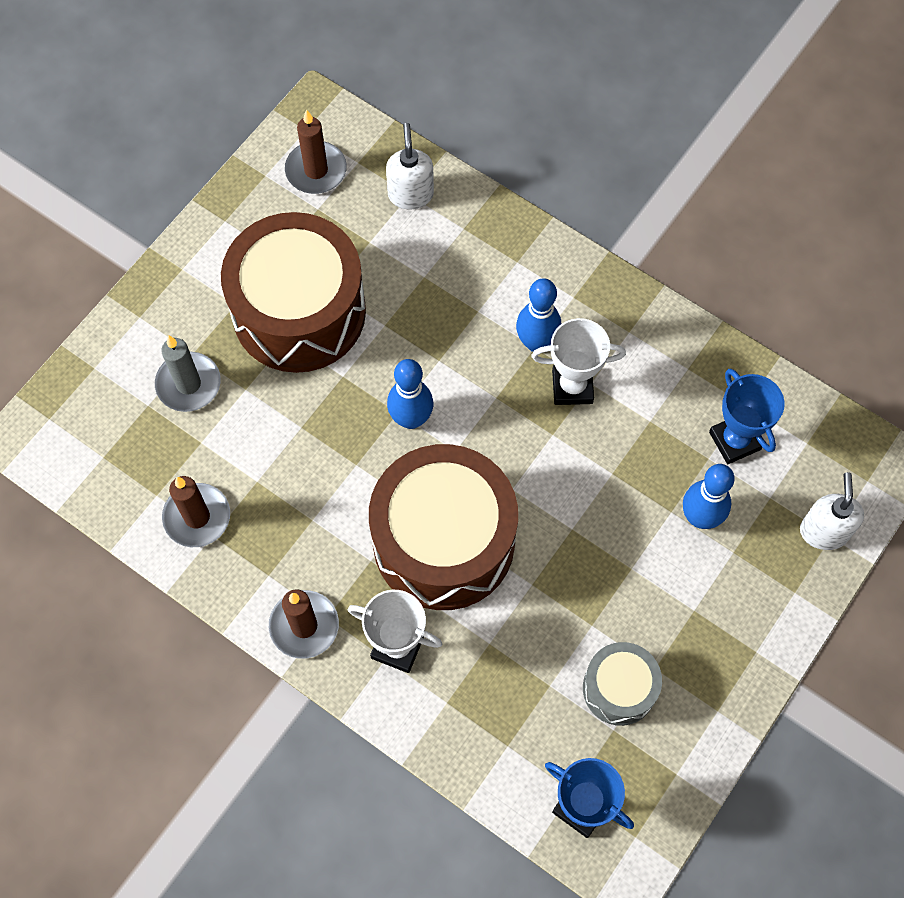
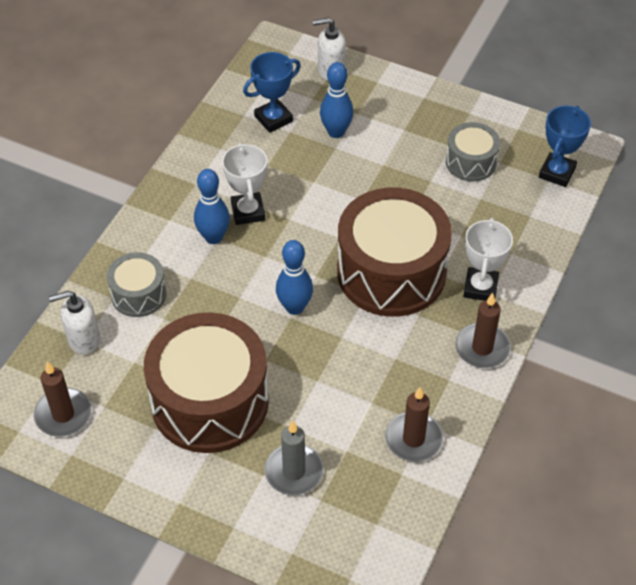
camera: 100 degrees left, 15 degrees down
(463, 254) = (138, 294): none -> grey drum

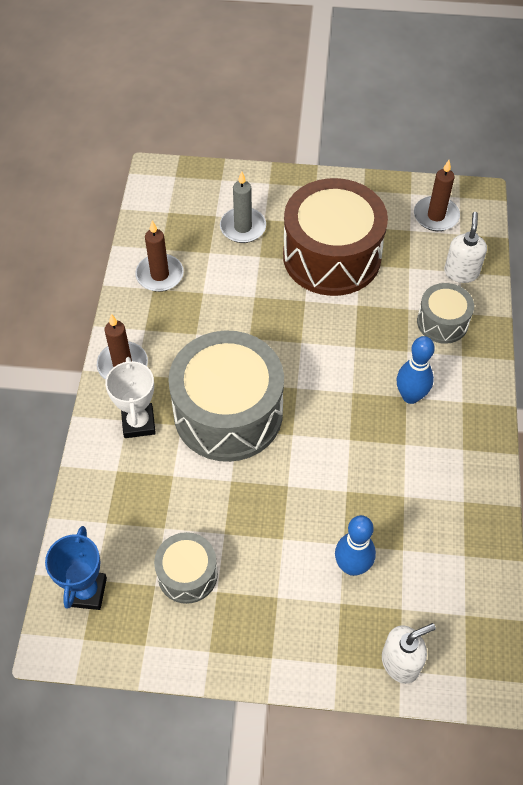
camera: 160 degrees right, 5 degrees up
(83, 339) = (461, 272): white soap dispenser -> white soap dispenser turned 45 degrees counterclockwise
(248, 211) = (393, 434): white trophy -> none
(273, 119) = (430, 561): blue trophy -> none
(294, 307) = (302, 352): blue bowling pin -> none
(391, 272) = (228, 413): brown drum -> grey drum

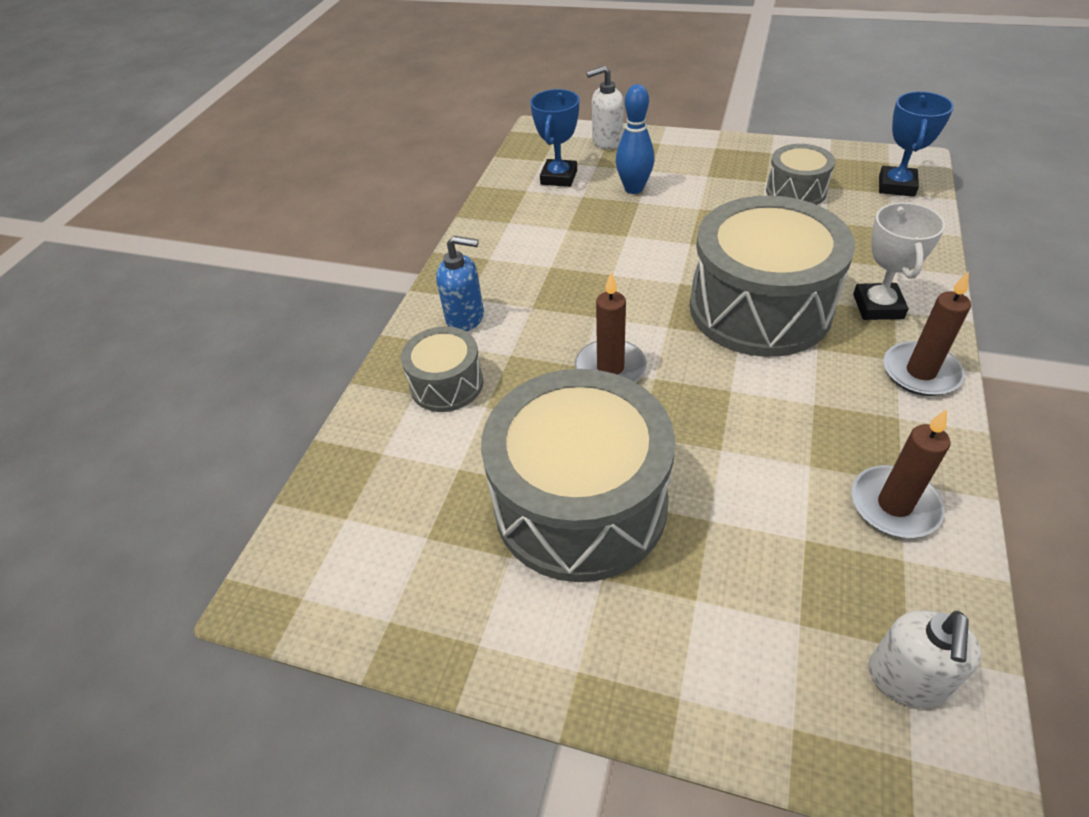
camera: 165 degrees left, 10 degrees down
(243, 227) = (741, 586): grey candle -> none
(332, 256) = (580, 503): brown drum -> grey drum
(410, 396) = (526, 307): blue bowling pin -> none
(436, 216) = (368, 560): brown candle -> brown candle (610, 368)
(437, 581) = (559, 177): none -> blue trophy
(454, 381) = (465, 317): none -> blue soap dispenser
(461, 272) = (382, 451): white soap dispenser -> white soap dispenser (906, 679)

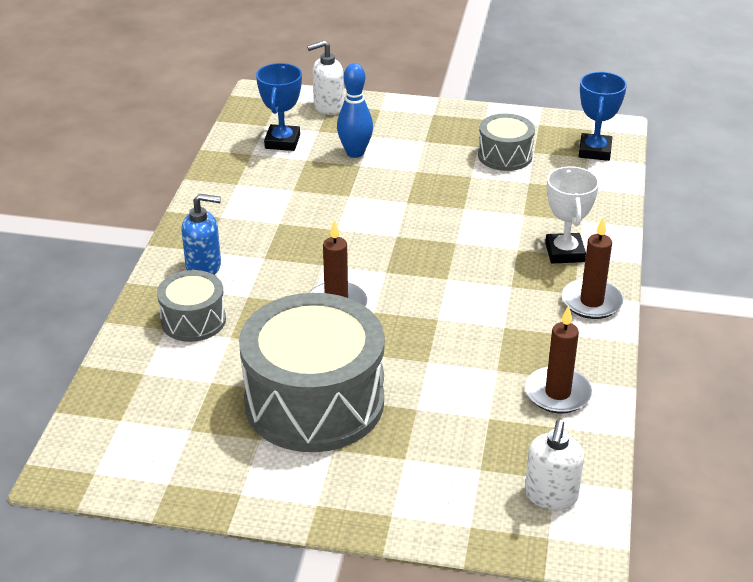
camera: 10 degrees left, 10 degrees down
(759, 308) = (465, 255): grey drum -> none

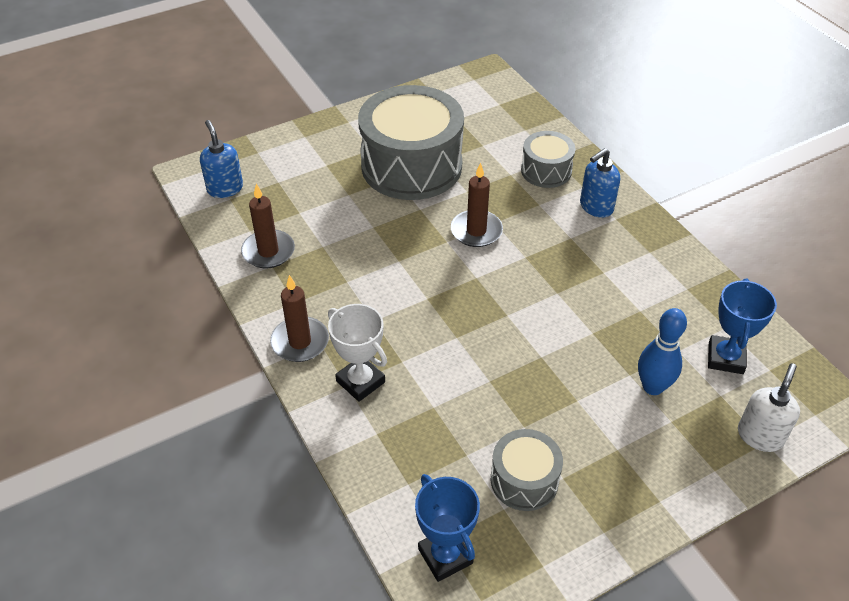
camera: 140 degrees right, 10 degrees up
(282, 142) = (725, 358): blue trophy -> blue trophy turned 45 degrees clockwise
(551, 496) = (225, 188): white soap dispenser -> blue soap dispenser

